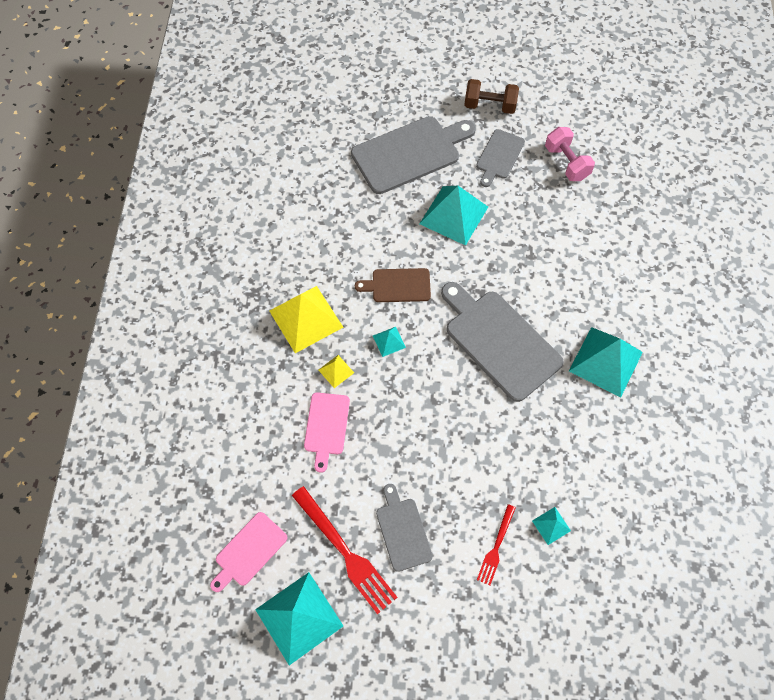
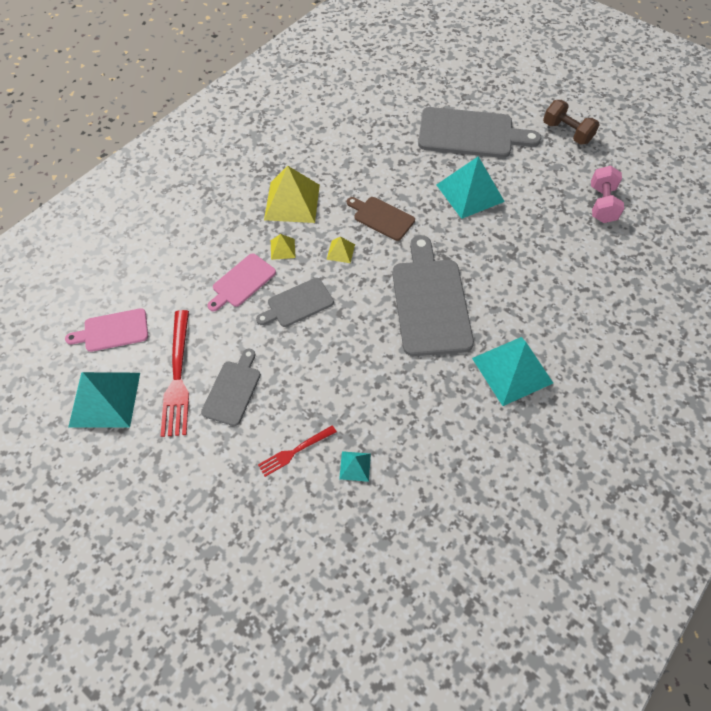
camera: 35 degrees right, 5 degrees down
(389, 341) = (340, 251): turquoise pyramid -> yellow pyramid
(499, 156) = (544, 171): grey cutting board -> grey cutting board (297, 304)

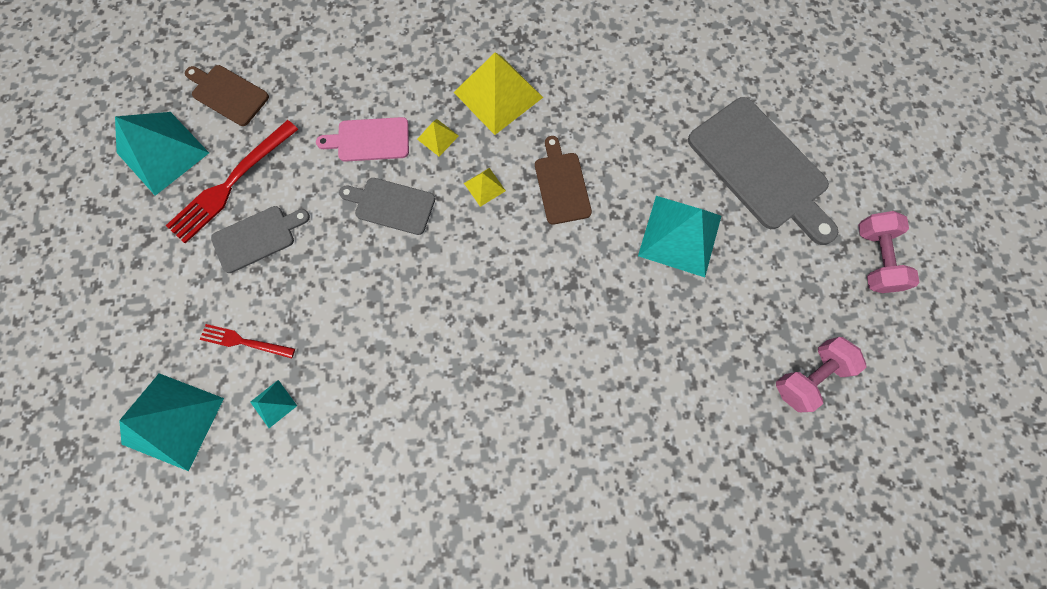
camera: 45 degrees right, 15 degrees up
(112, 331) = (228, 94): pink cutting board -> brown cutting board
(430, 301) = (507, 315): grey cutting board -> none
(512, 370) = (501, 456): turquoise pyramid -> turquoise pyramid (173, 421)
(566, 132) = (874, 259): brown dumbbell -> pink dumbbell

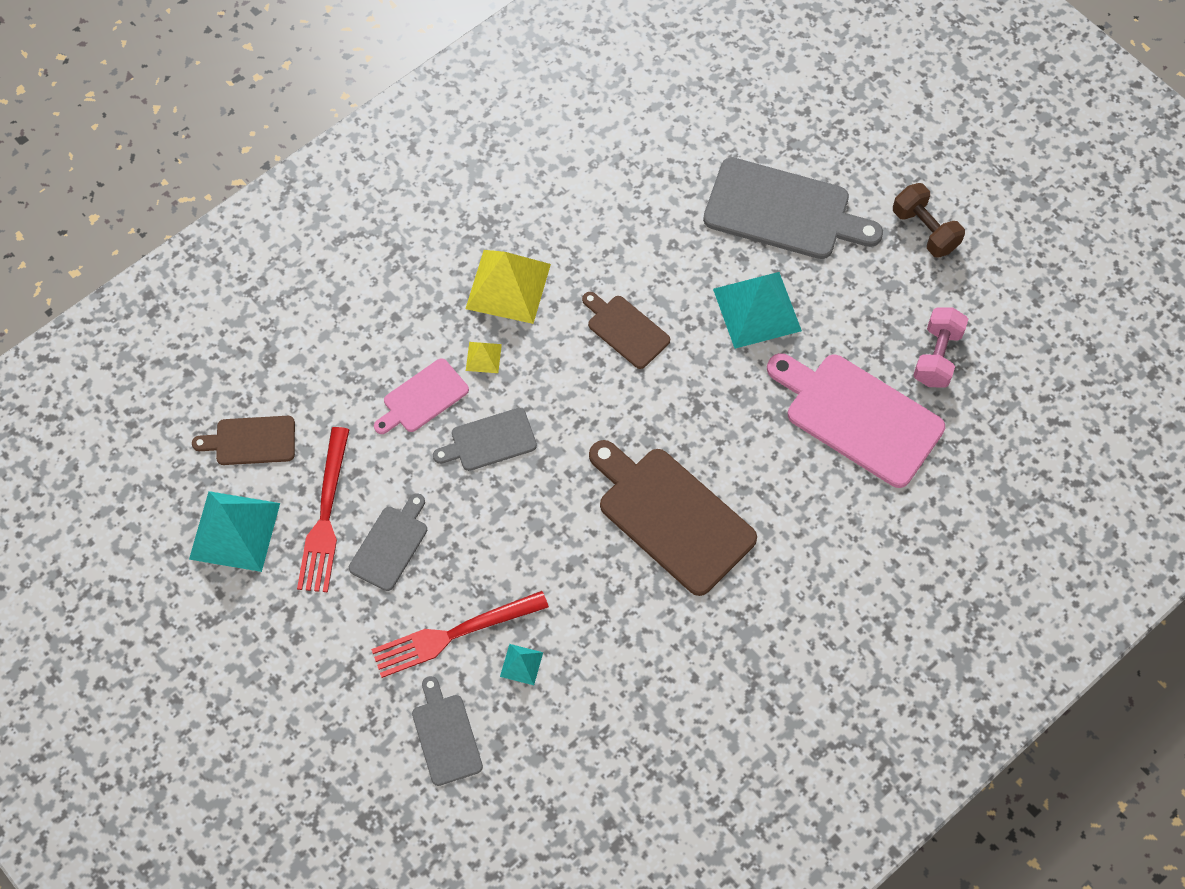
camera: 35 degrees left, 10 degrees down
(173, 421) = (446, 735): turquoise pyramid -> grey cutting board
(244, 341) = (453, 634): red fork -> red fork, size x1.77
(482, 362) = (671, 516): none -> brown cutting board
(484, 186) = (560, 373): yellow pyramid -> none
(701, 383) = (858, 416): none -> pink cutting board
(874, 259) = (925, 230): pink dumbbell -> brown dumbbell

